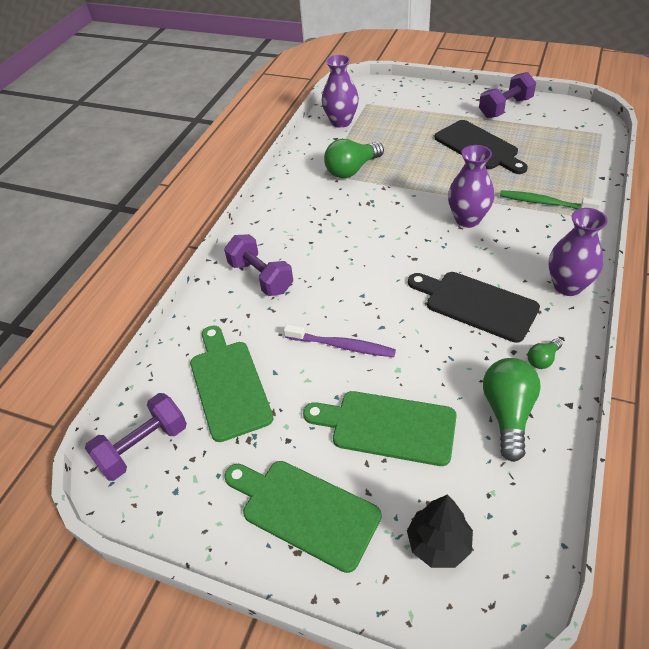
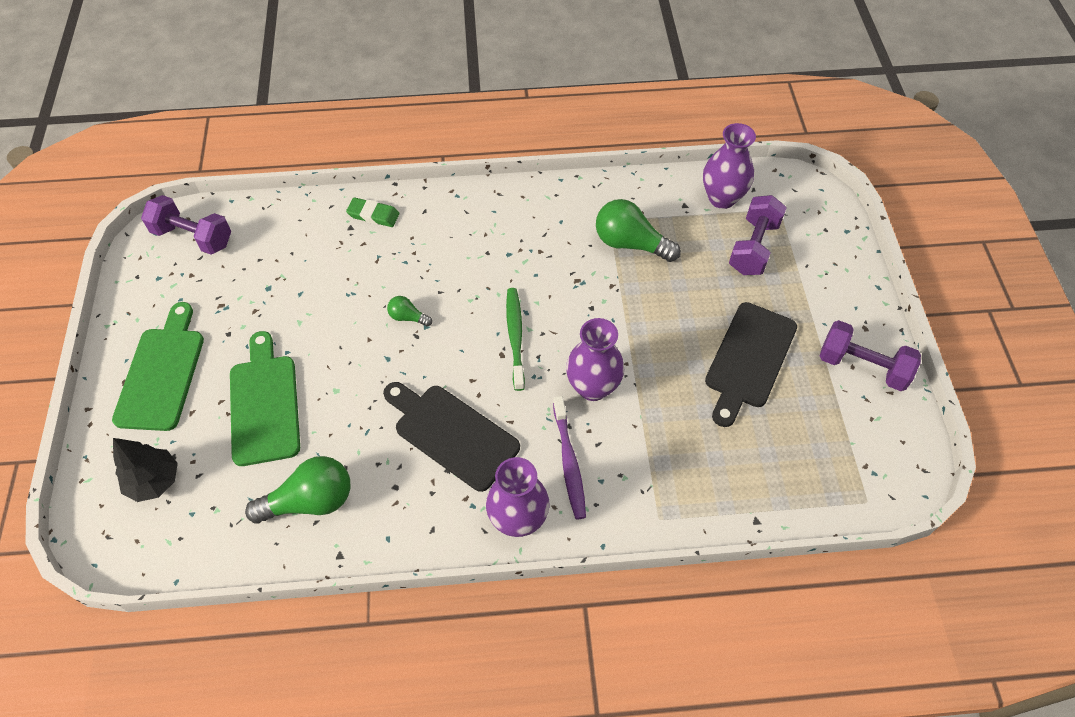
camera: 60 degrees right, 10 degrees up
(221, 301) = (373, 215): none -> green eraser
(228, 385) = (274, 265): green cutting board -> none
(261, 277) = (417, 232): purple dumbbell -> purple dumbbell (753, 247)
(342, 346) = (350, 334): purple toothbrush -> purple toothbrush (569, 462)
(476, 304) = (452, 434): black cutting board -> black cutting board turned 60 degrees counterclockwise
(542, 359) = (393, 517): green light bulb -> green light bulb (408, 317)
(545, 203) = (665, 463): green toothbrush -> green toothbrush (515, 337)

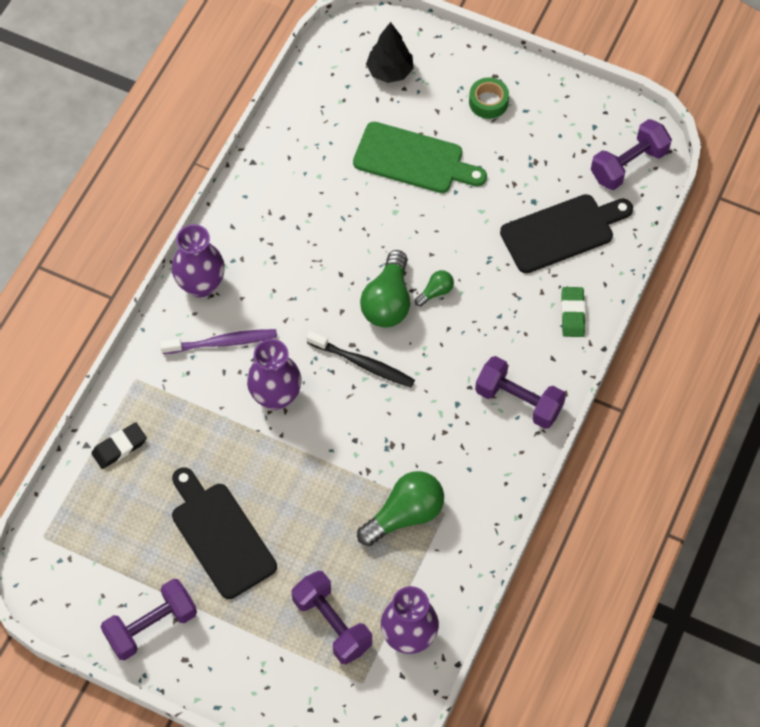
camera: 120 degrees right, 5 degrees up
(162, 373) = (488, 102): green cutting board -> green tape
(310, 501) = (308, 160): green light bulb -> green light bulb (388, 302)
(373, 215) = (572, 314): green eraser -> green eraser turned 45 degrees counterclockwise
(452, 434) = (302, 274): black cutting board -> black cutting board (562, 232)
(478, 216) = (518, 401): none -> purple dumbbell
(515, 337) = (363, 363): green toothbrush -> black toothbrush
(569, 462) = (222, 342): purple toothbrush -> purple toothbrush turned 150 degrees clockwise
(736, 489) = (119, 447): none -> black eraser

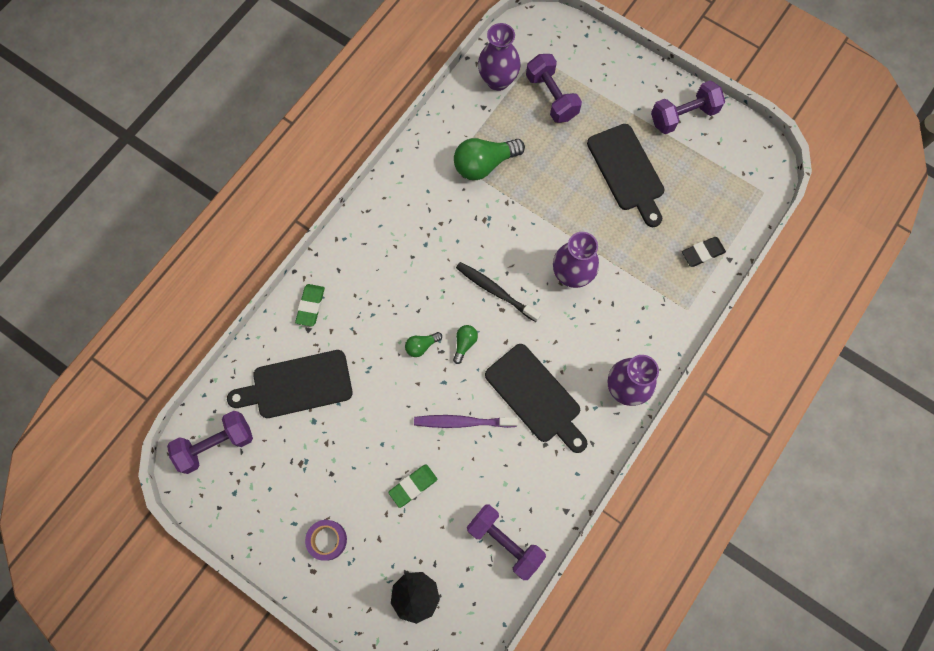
camera: 170 degrees left, 10 degrees up
(222, 342) = (611, 330): purple toothbrush -> purple toothbrush (462, 422)
(299, 261) = (536, 396): none -> black cutting board
(388, 302) = (464, 343): green light bulb -> green light bulb, size x0.50
(413, 159) = (413, 486): green cutting board -> green eraser
(488, 102) = (327, 540): green tape -> purple tape
(518, 401) = (375, 238): purple dumbbell -> purple dumbbell (504, 542)

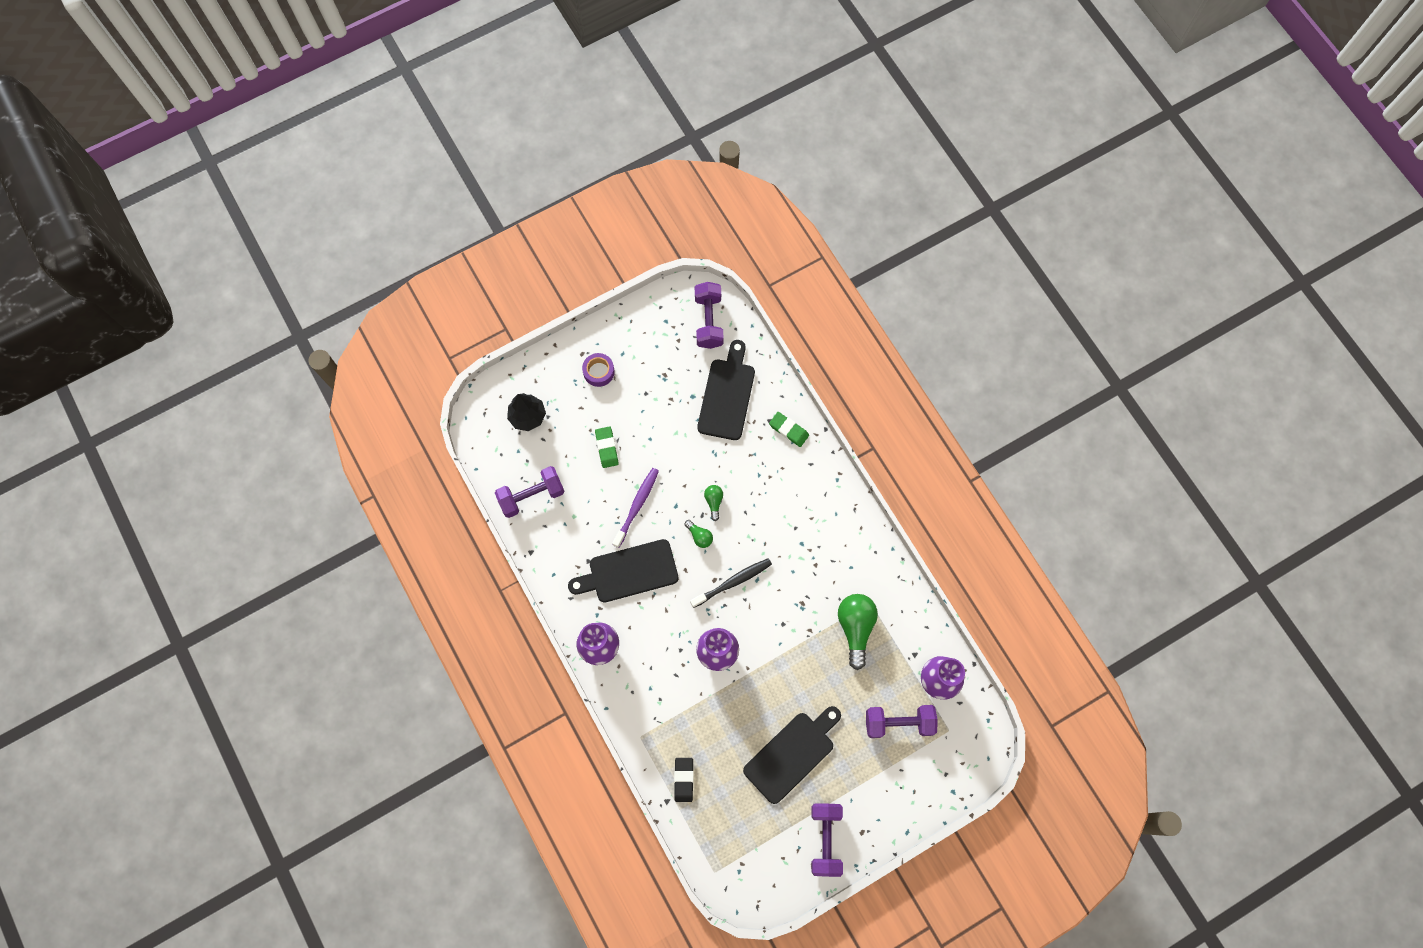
camera: 115 degrees right, 0 degrees up
(627, 171) = (792, 754): black cutting board -> black cutting board turned 135 degrees clockwise

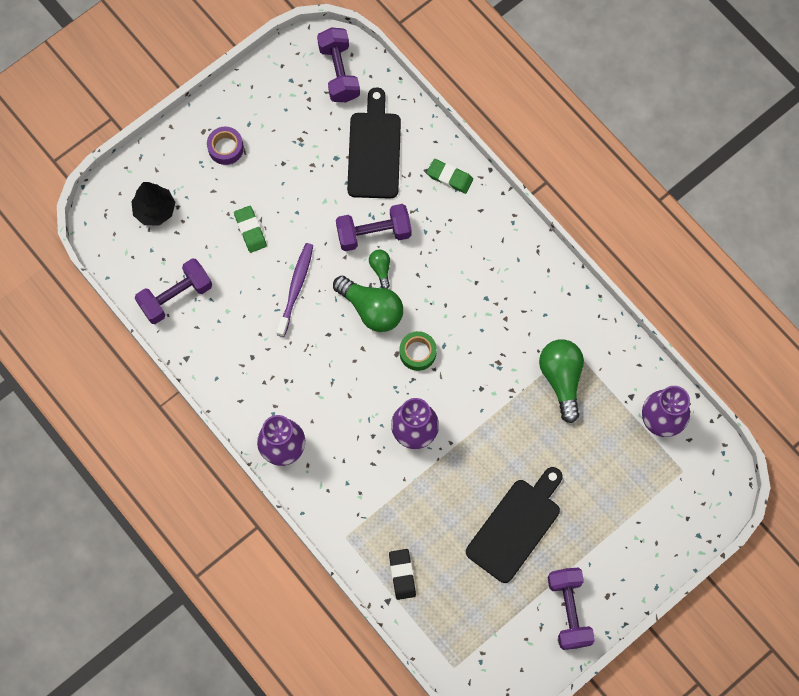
camera: 10 degrees left, 0 degrees up
(629, 572) = (300, 361): black cutting board -> none
(699, 536) = (371, 309): green light bulb -> green light bulb, size x2.02
(733, 582) = (417, 353): black toothbrush -> green tape
(898, 722) = (626, 472): purple dumbbell -> purple dumbbell (373, 233)

